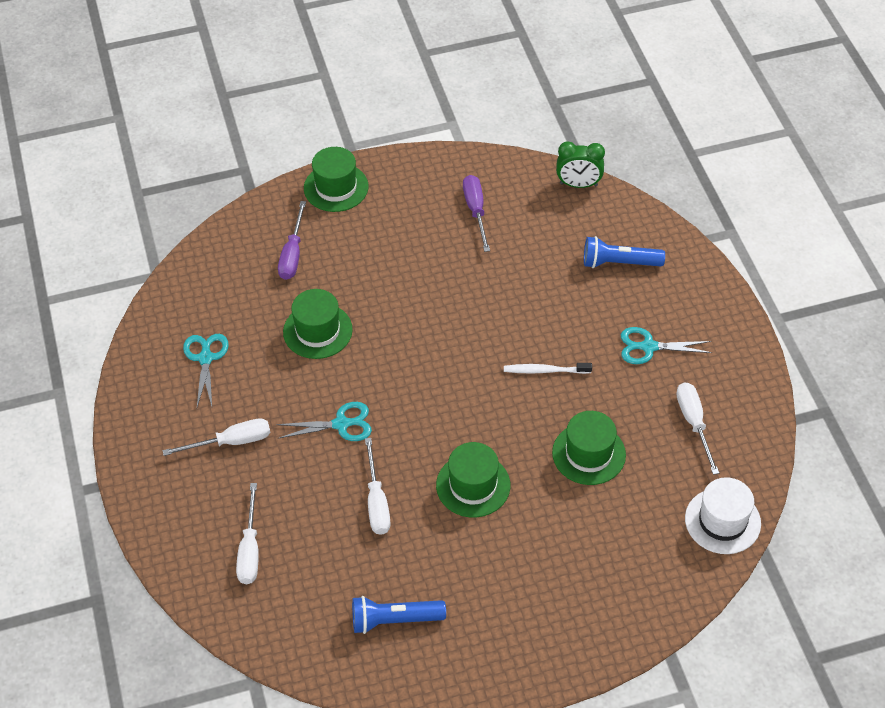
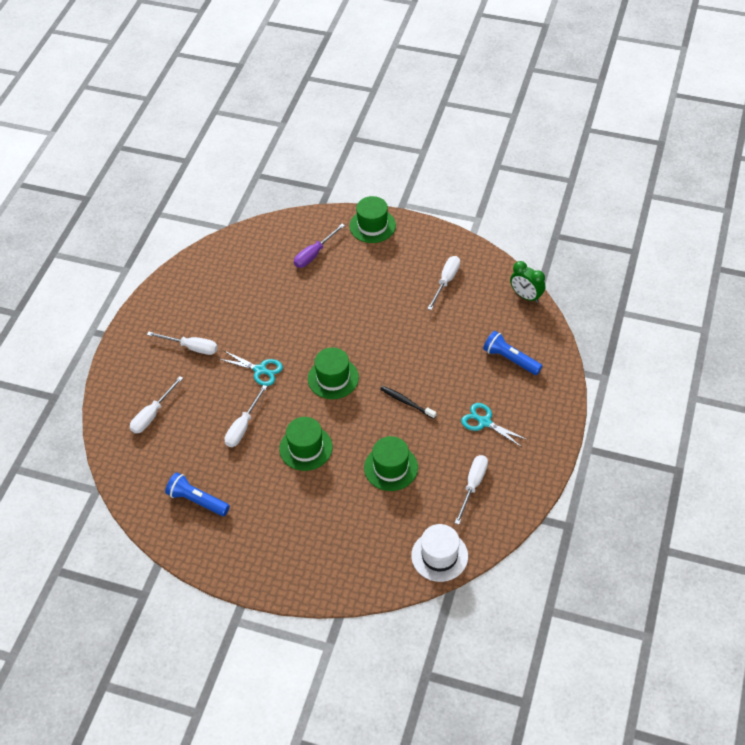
camera: 35 degrees right, 0 degrees up
(205, 358) = (216, 291): turquoise scissors -> none
(317, 331) = (291, 307): green hat -> green hat (333, 378)
(476, 211) = (446, 281): purple screwdriver -> white screwdriver
(545, 370) = (406, 402): white toothbrush -> black toothbrush

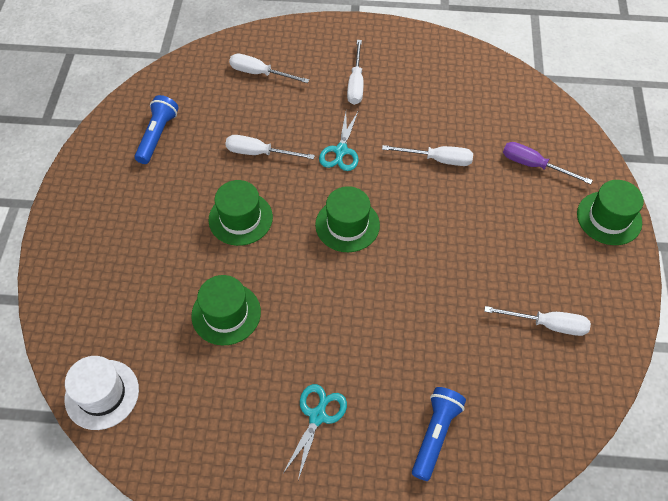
camera: 75 degrees right, 5 degrees up
(406, 402) = (329, 313): black toothbrush -> none
(473, 485) = (212, 418): white screwdriver -> white screwdriver (437, 159)
(526, 296) = (560, 439): green clock -> none

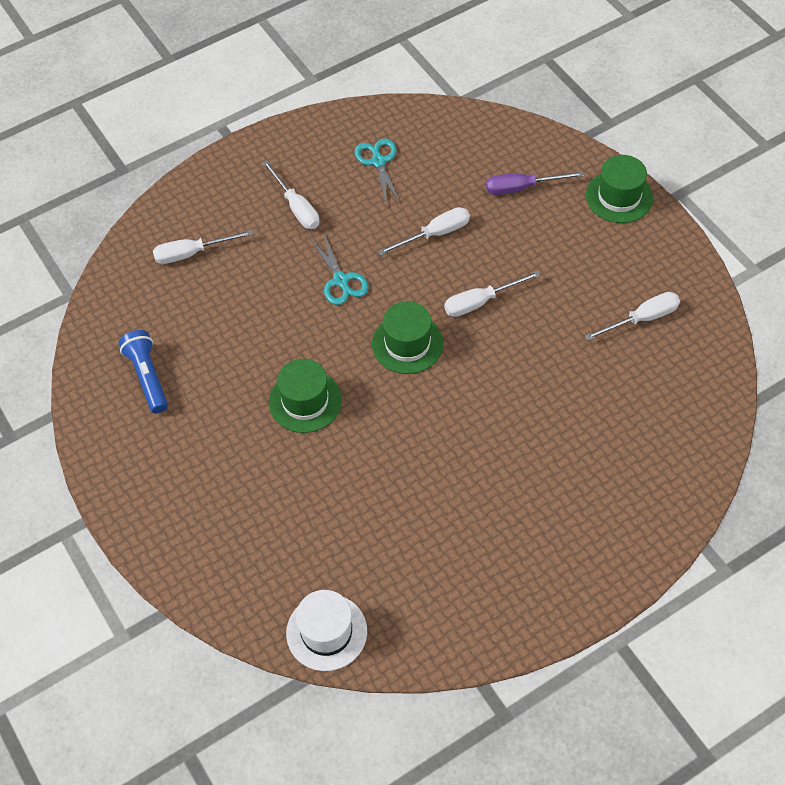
camera: 35 degrees left, 0 degrees up
(226, 313) = (371, 491): green hat -> none
(259, 153) = (265, 330): white screwdriver -> white screwdriver (480, 302)
(317, 416) = (525, 517): turquoise scissors -> turquoise scissors (378, 161)
(435, 434) = (629, 465): blue flashlight -> none

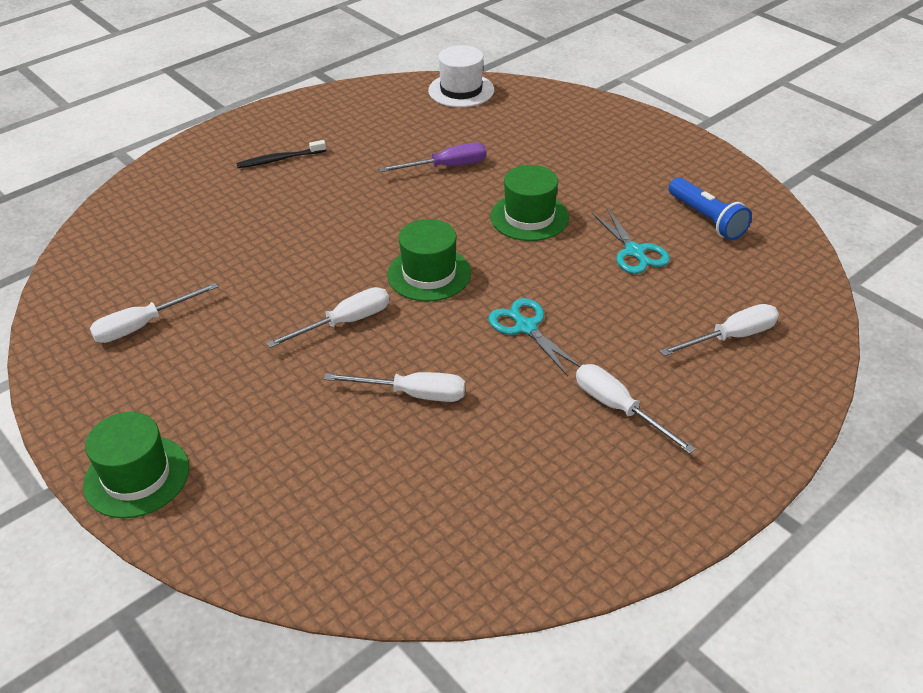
camera: 170 degrees right, 15 degrees down
(378, 161) = (517, 491): turquoise scissors -> turquoise scissors (634, 252)
(435, 234) = (412, 394): white screwdriver -> white screwdriver turned 135 degrees counterclockwise
(522, 188) = (286, 473): purple screwdriver -> purple screwdriver (446, 167)
(543, 524) = (279, 159): none -> black toothbrush

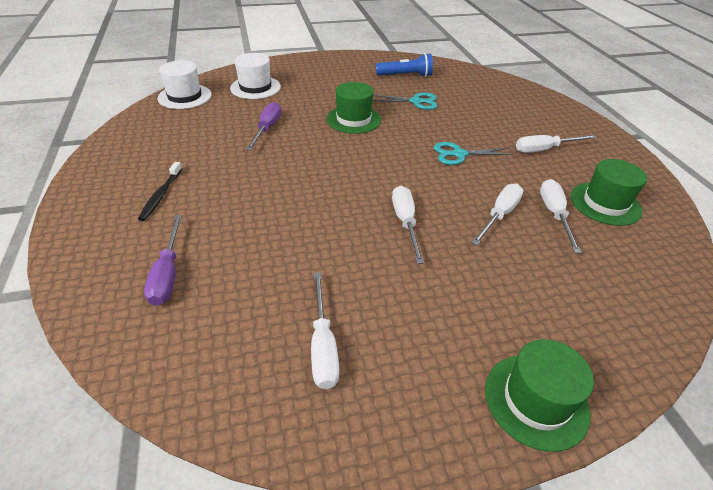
camera: 65 degrees left, 0 degrees up
(182, 211) = (168, 273): none -> purple screwdriver
(429, 274) = (379, 171): green hat -> green hat (605, 203)
(531, 122) = (255, 87): none -> white hat
(731, 337) = (504, 102): white screwdriver -> white screwdriver (554, 214)

